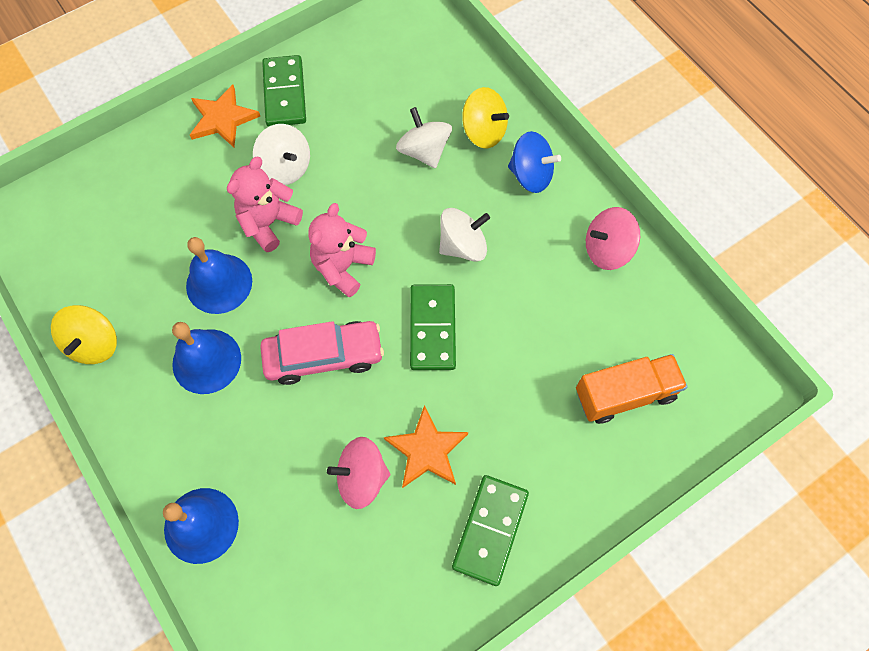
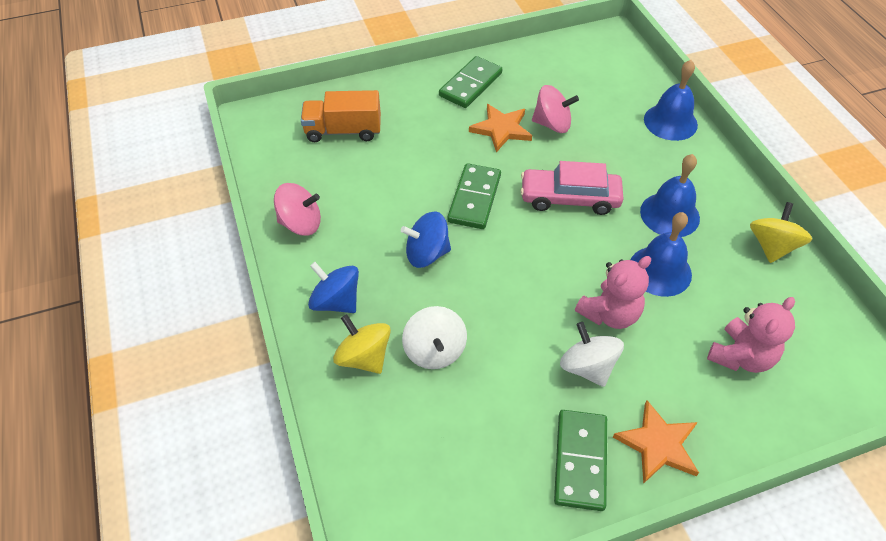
camera: 165 degrees left, 15 degrees down
(343, 267) = (542, 260): pink teddy bear -> pink teddy bear (741, 356)
(463, 246) = (427, 254): white spinning top -> blue spinning top

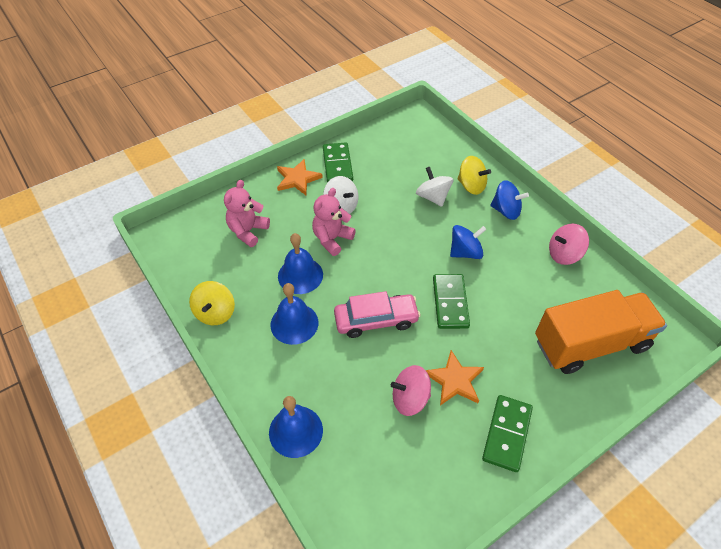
camera: 165 degrees right, 0 degrees up
(343, 131) = (590, 344): orange truck -> orange truck, size x1.62

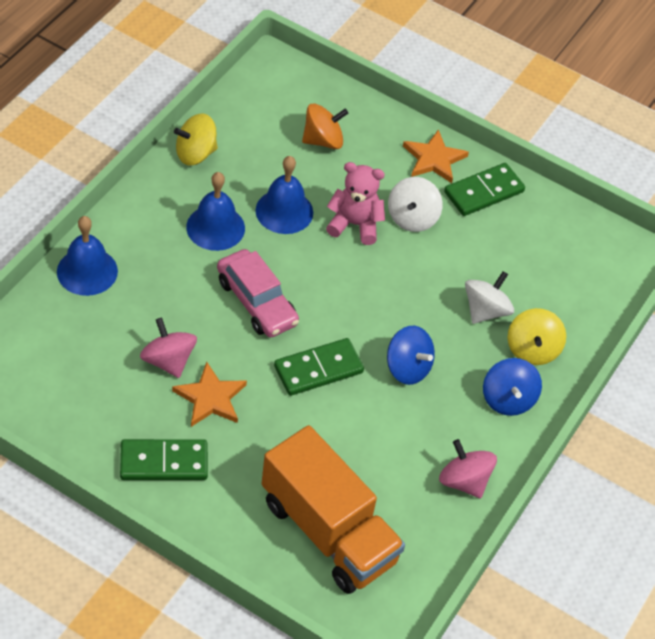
camera: 60 degrees right, 0 degrees up
(248, 231) = (323, 140): pink teddy bear -> orange spinning top

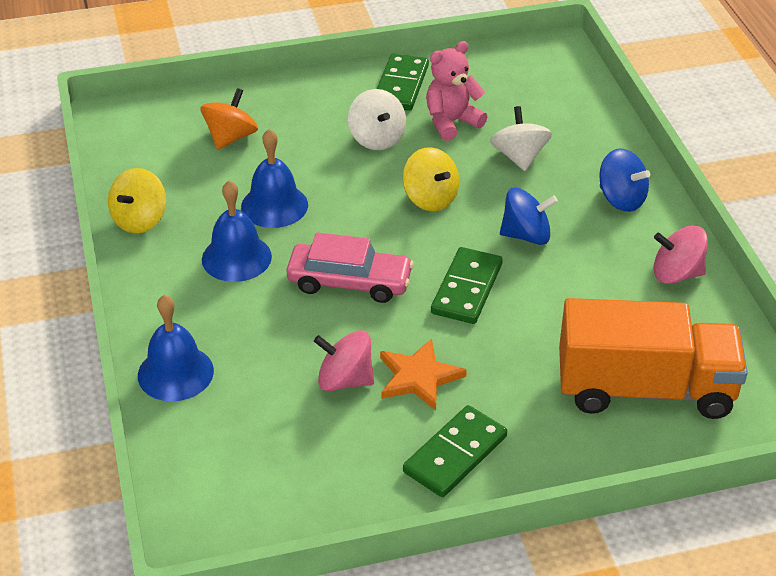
camera: 40 degrees left, 10 degrees down
(354, 224) = (342, 174): pink teddy bear -> pink teddy bear (451, 122)
(434, 159) = (333, 91): orange star -> none
(532, 349) = (587, 156): yellow spinning top -> yellow spinning top (430, 198)

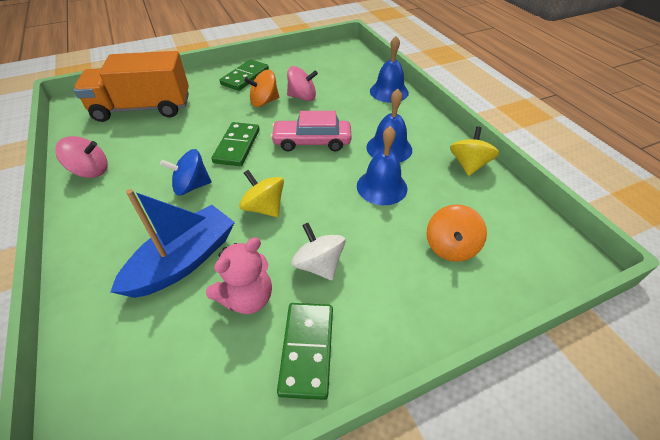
camera: 170 degrees right, 5 degrees up
(418, 377) = (264, 102): orange star -> orange spinning top
(519, 157) = (184, 261): white spinning top -> blue boat
(621, 199) = (105, 227): blue spinning top -> none

